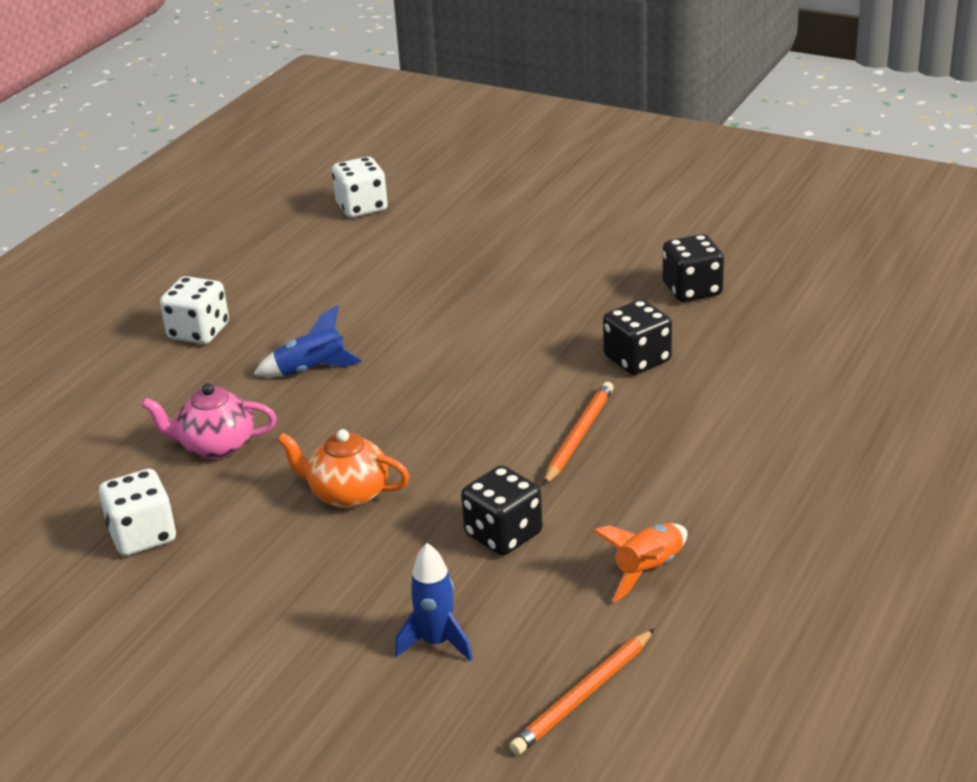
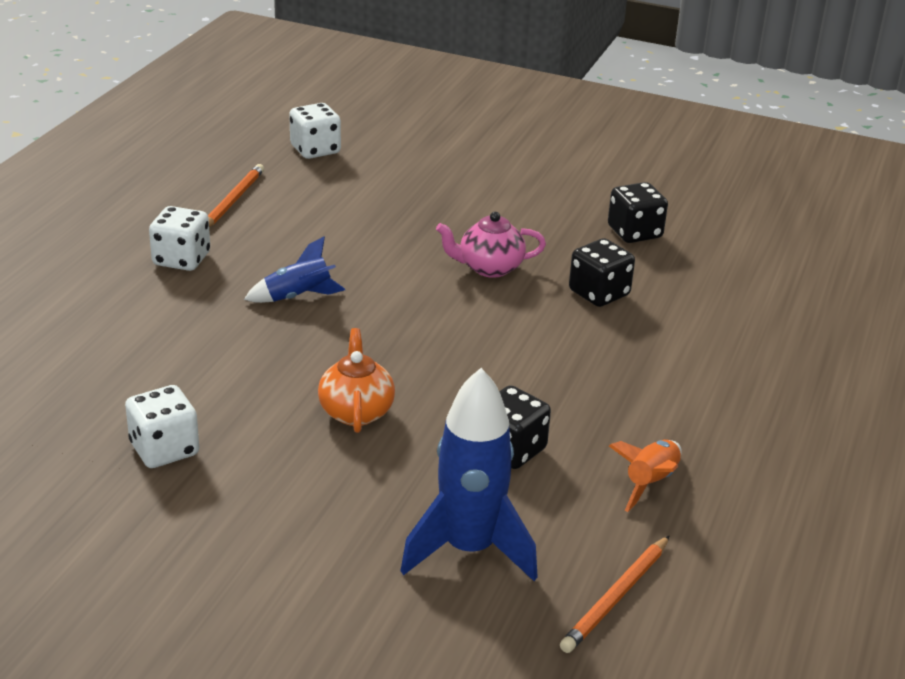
camera: 10 degrees left, 0 degrees up
(216, 446) = (220, 366): pink teapot -> pink teapot (489, 268)
(348, 494) = (356, 411): orange teapot -> orange teapot turned 75 degrees clockwise
(437, 642) = (469, 549): blue rocket -> blue rocket, size x1.84
(578, 436) = (560, 360): orange pencil -> orange pencil (233, 200)

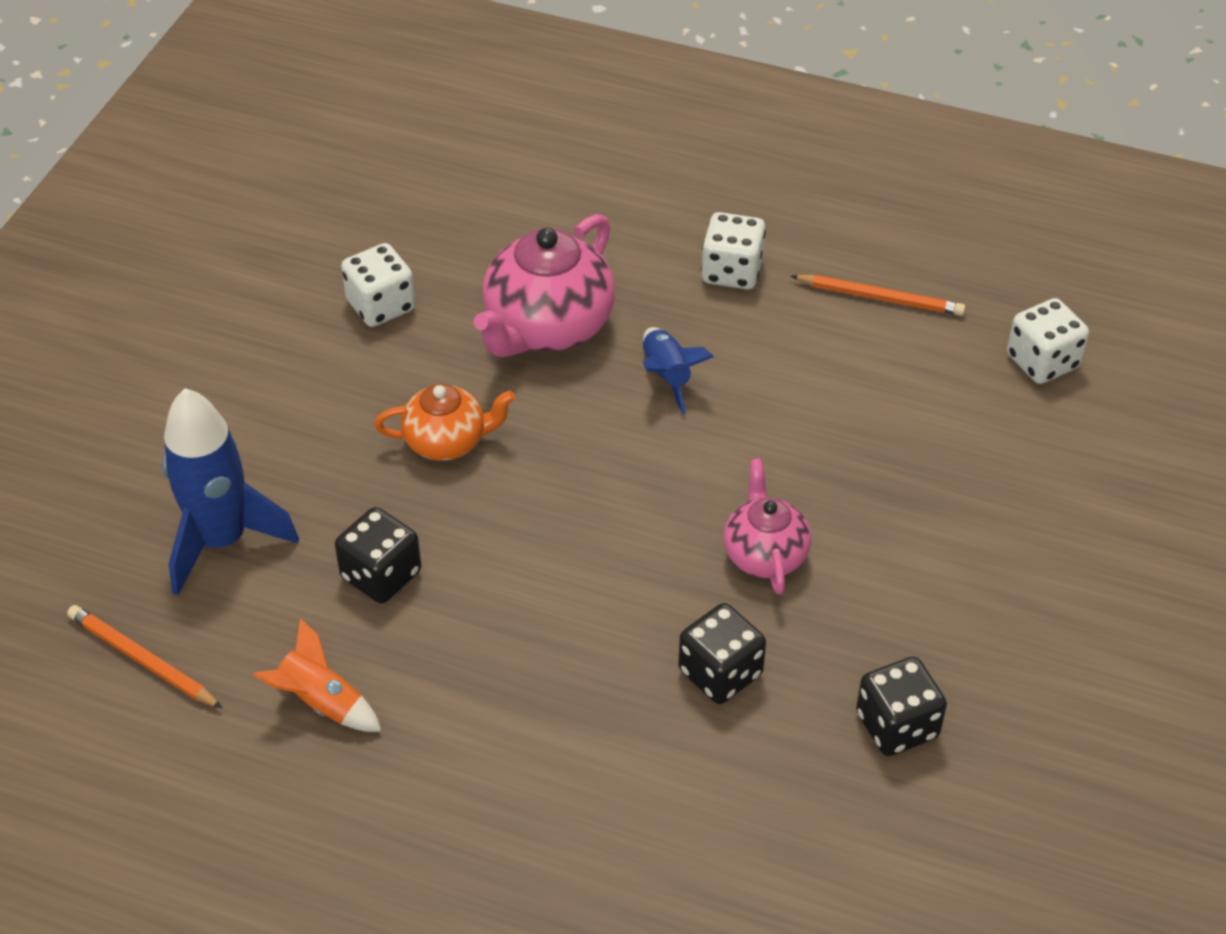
camera: 90 degrees right, 15 degrees up
(223, 353) = (547, 327): none -> pink teapot

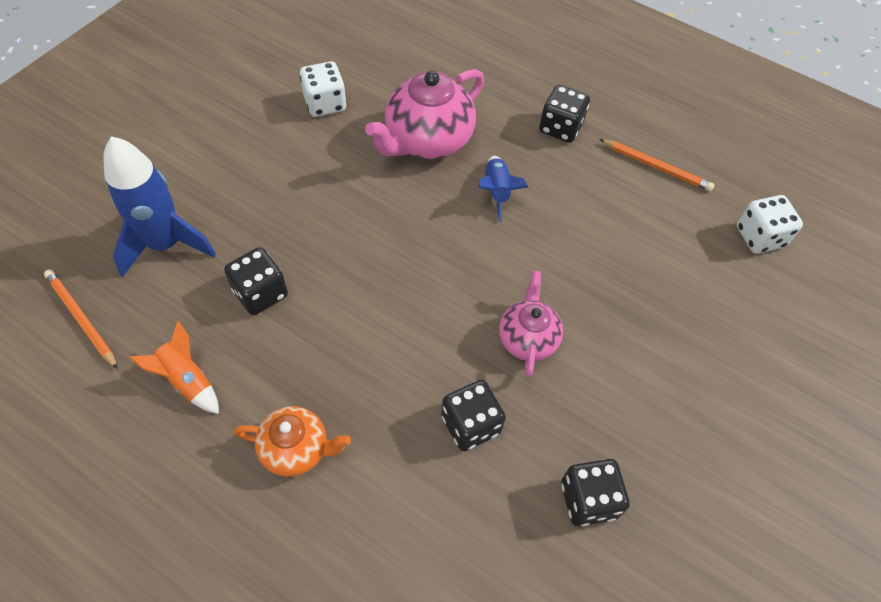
camera: 10 degrees right, 10 degrees up
(447, 442) = (336, 206): orange teapot -> orange teapot (296, 449)
(732, 271) = (560, 128): white dice -> black dice

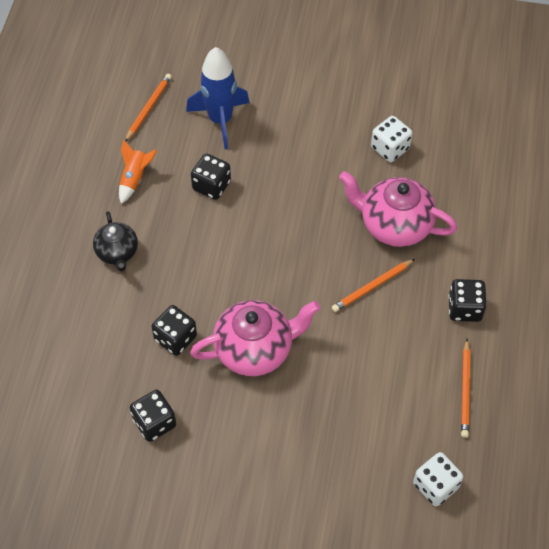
camera: 70 degrees right, 0 degrees up
(296, 449) = (117, 252): orange teapot -> black teapot
(496, 191) = (372, 287): blue rocket -> orange pencil
(527, 339) = (255, 350): pink teapot -> pink teapot, size x1.67

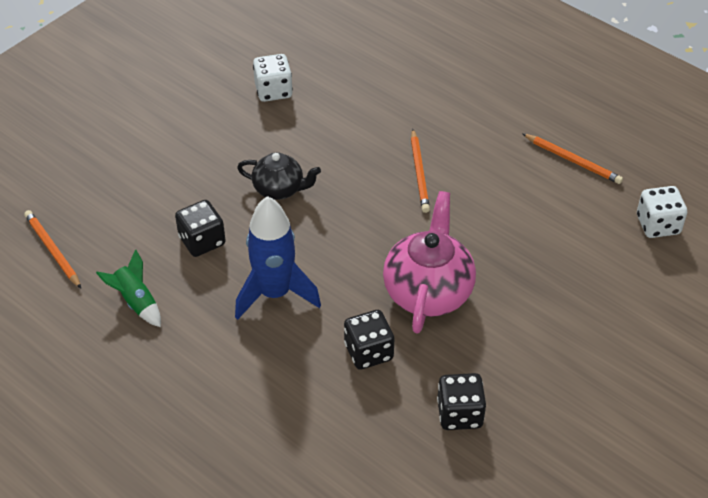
camera: 60 degrees left, 10 degrees down
(117, 252) = (221, 358): black teapot -> black teapot (279, 189)
(135, 179) = (136, 302): orange rocket -> green rocket
(220, 120) = (125, 198): blue rocket -> blue rocket (275, 293)
(394, 225) = (363, 127): pink teapot -> none
(464, 308) = (488, 122): black dice -> none

